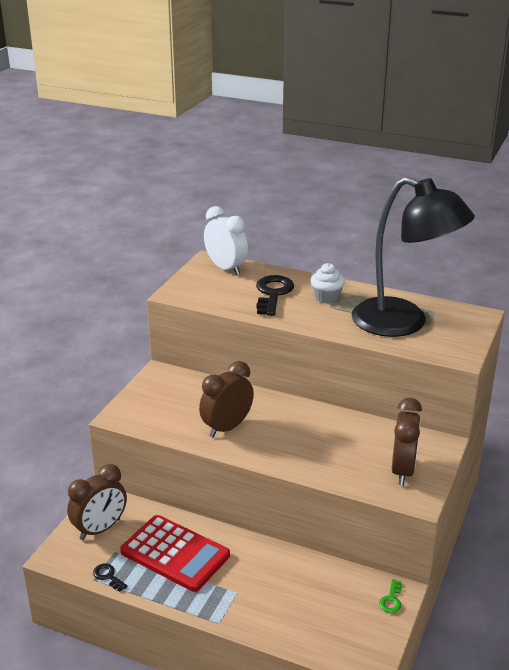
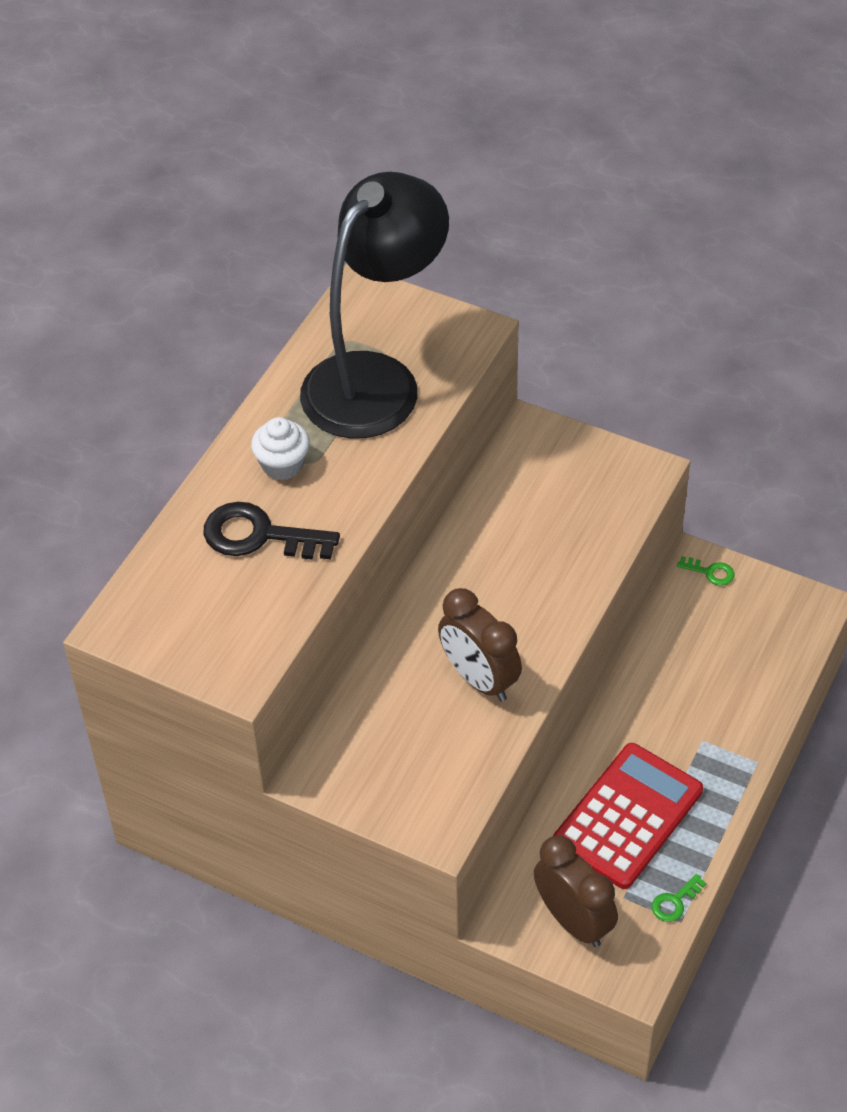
camera: 85 degrees left, 20 degrees up
(108, 576) = (675, 902): black key -> green key
(226, 268) = (152, 600): white clock -> none
(403, 470) = (588, 479): brown clock -> none

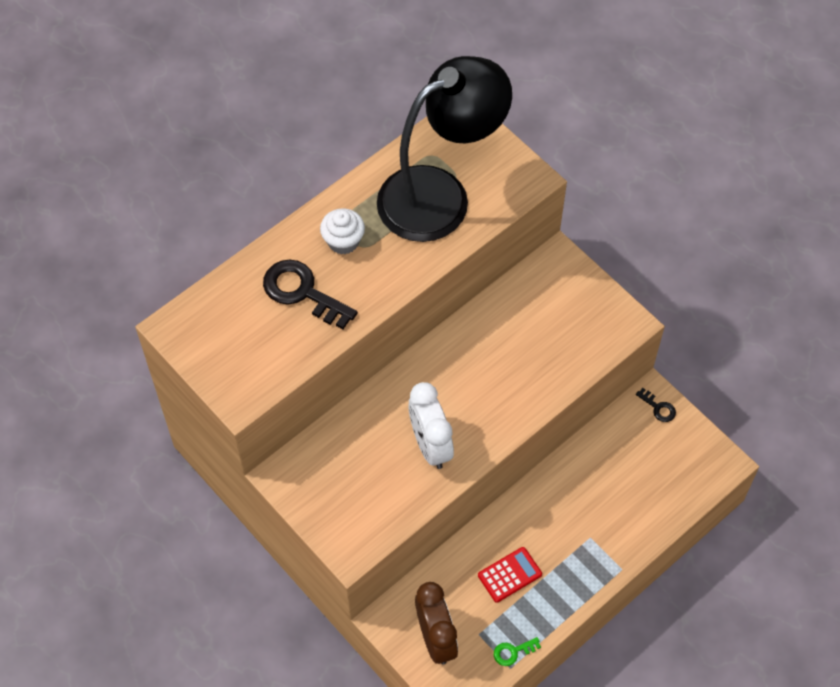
camera: 20 degrees right, 10 degrees up
(479, 679) = (430, 445): brown clock -> white clock
(627, 816) = (509, 575): red calculator -> red calculator, size x0.51
(710, 572) = (658, 408): green key -> black key

